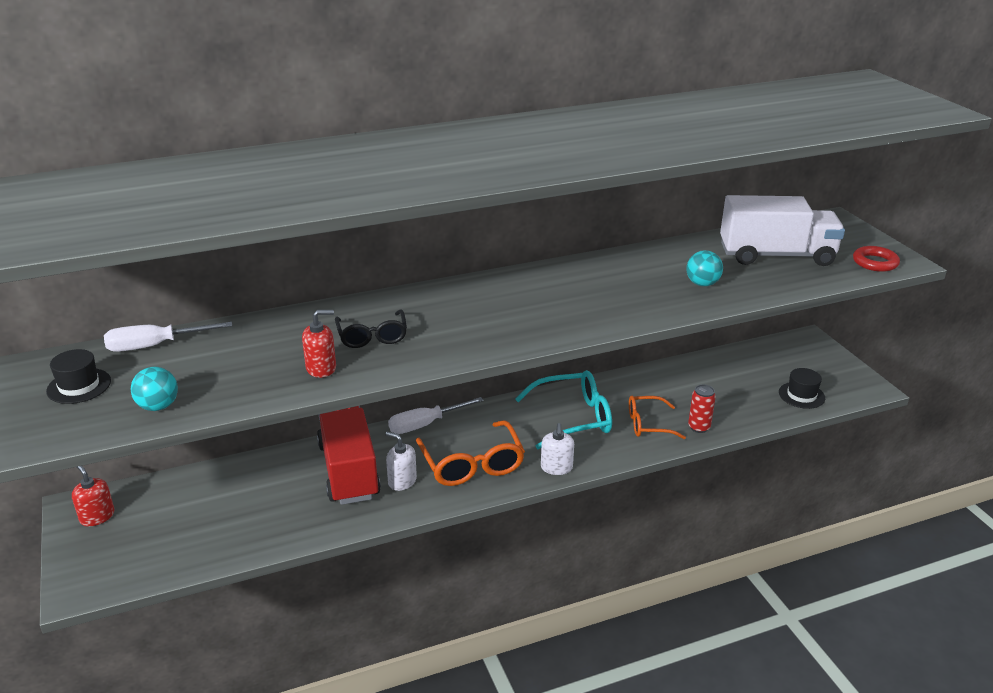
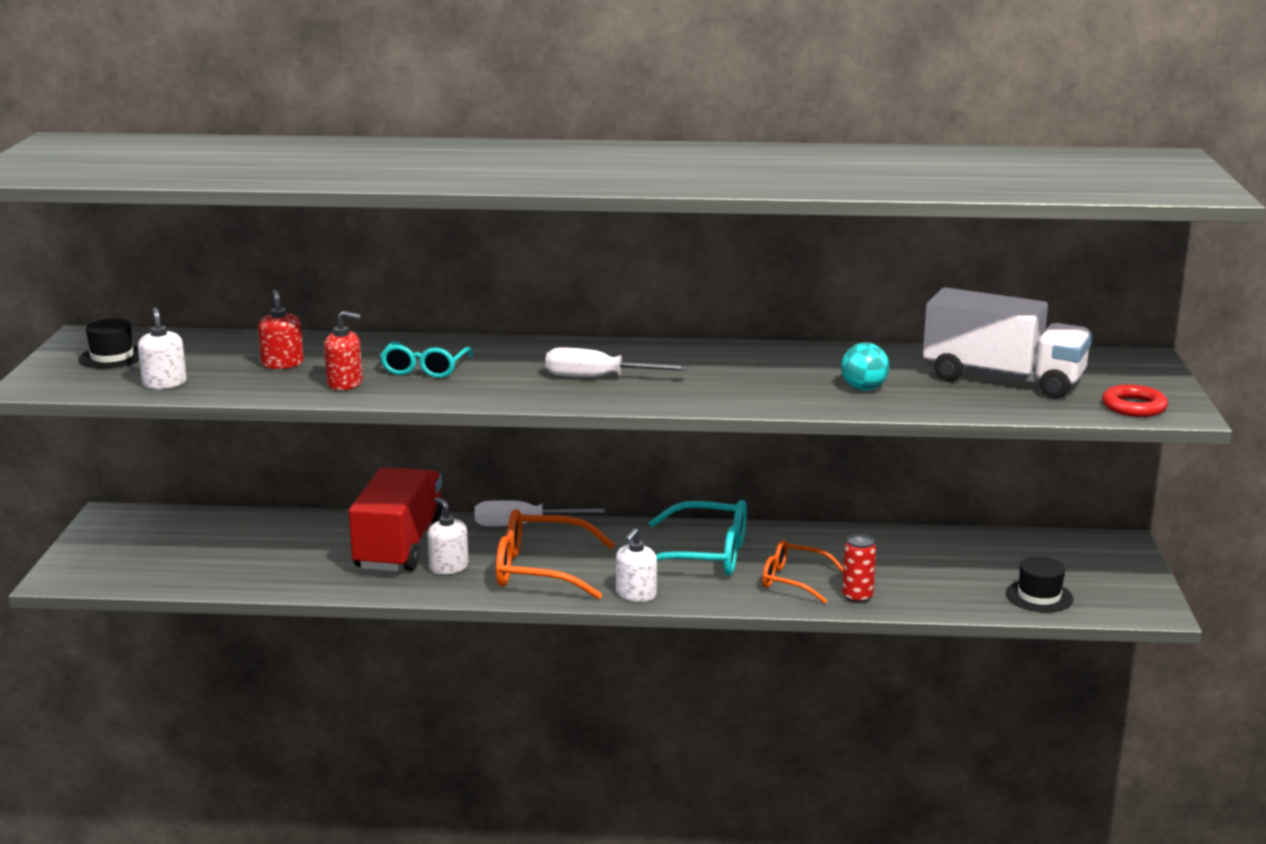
camera: 25 degrees right, 10 degrees down
(97, 516) = (123, 527): red soap dispenser -> red soap dispenser (282, 364)
(155, 346) = (208, 340): white screwdriver -> white screwdriver (598, 378)
(158, 406) = (164, 383): turquoise ball -> white soap dispenser
(372, 336) = (425, 369): black glasses -> turquoise glasses
(472, 464) = (540, 570): orange glasses -> orange glasses turned 90 degrees clockwise

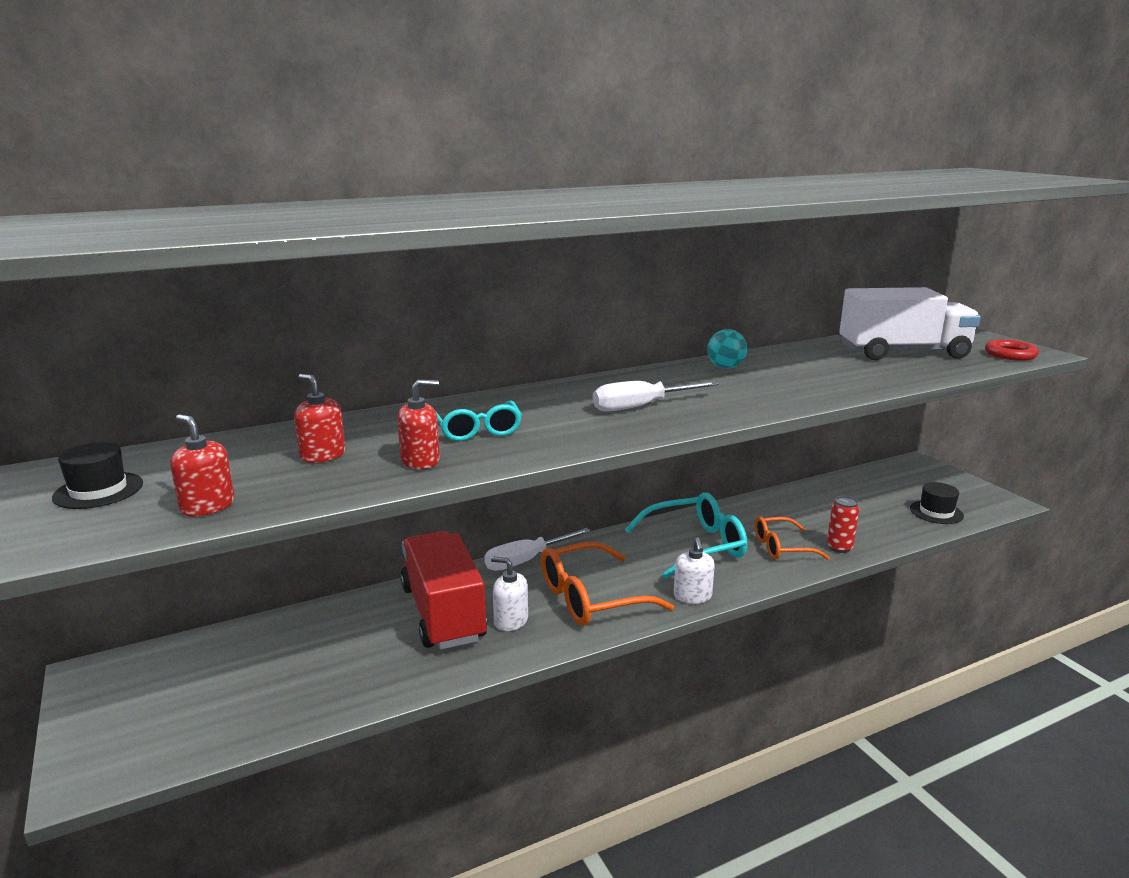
camera: 30 degrees left, 0 degrees up
(164, 383) = (207, 506): white soap dispenser -> red soap dispenser
(863, 388) = (839, 375): turquoise ball -> turquoise ball (725, 367)

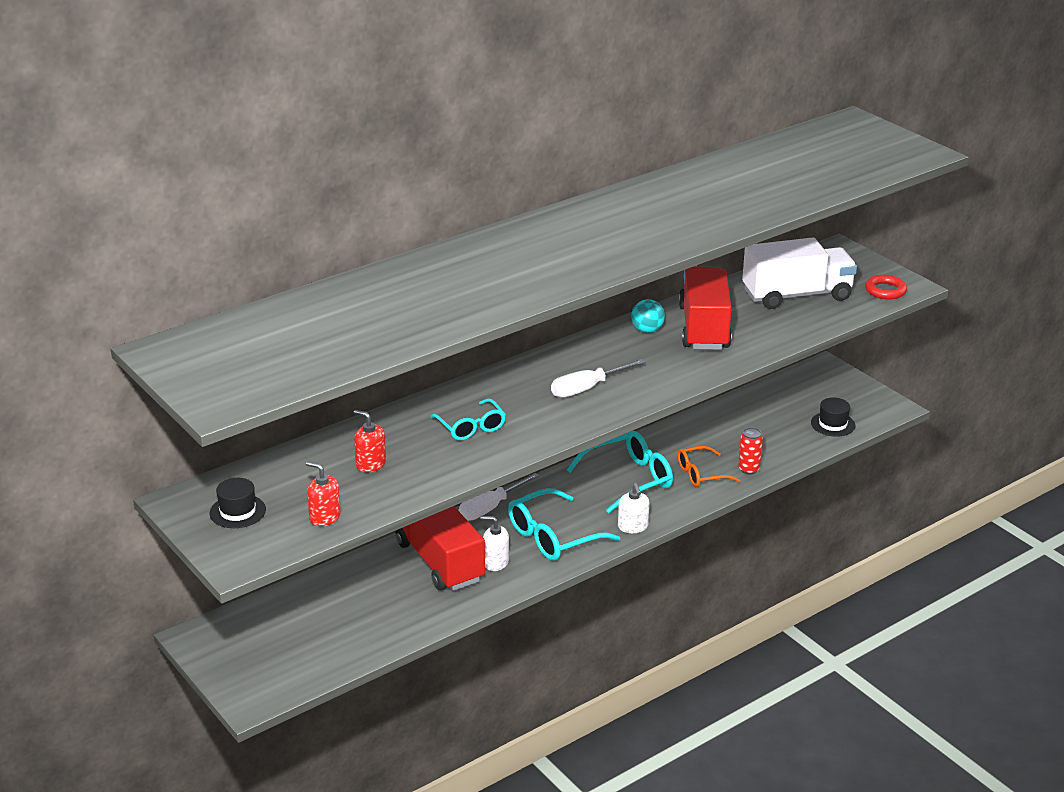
camera: 10 degrees left, 10 degrees up
(420, 461) = (444, 462): red soap dispenser -> none
(591, 598) = (553, 536): orange glasses -> turquoise glasses
(793, 369) = (703, 328): none -> red truck

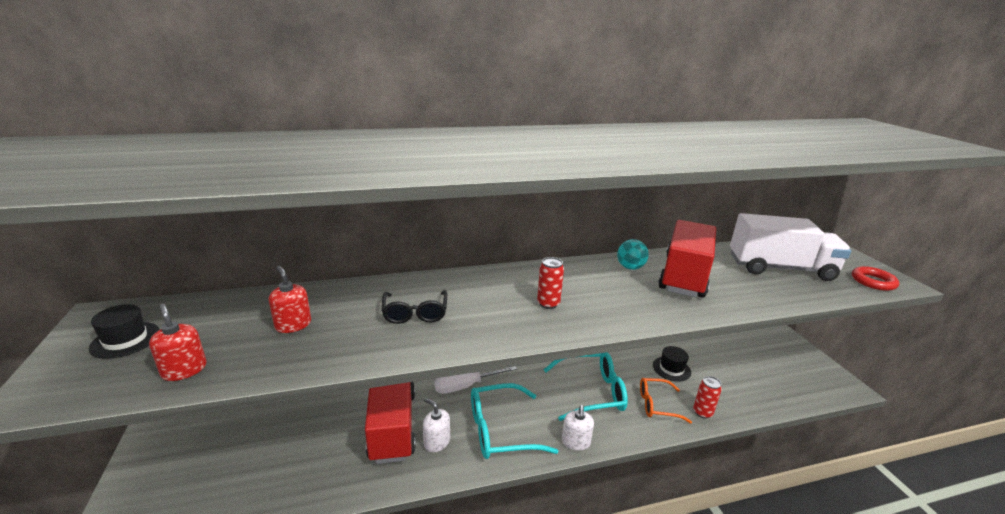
camera: 20 degrees right, 5 degrees down
(471, 427) = (415, 313): turquoise glasses -> black glasses
(587, 388) = (548, 303): white screwdriver -> red can
(833, 424) = (789, 389): black hat -> black hat (671, 369)

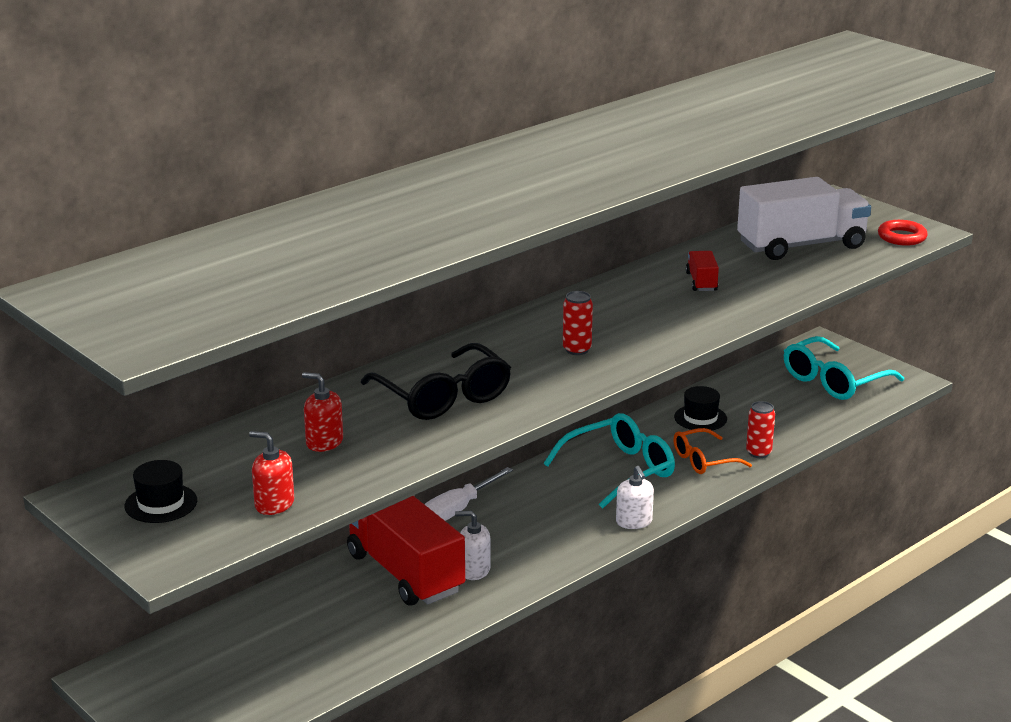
camera: 25 degrees left, 0 degrees up
(415, 313) = (443, 397): black glasses -> black glasses, size x1.58
(500, 430) = (540, 538): turquoise glasses -> turquoise glasses (834, 381)
(630, 267) = (635, 287): turquoise ball -> none
(683, 276) = (701, 282): red truck -> red truck, size x0.45

